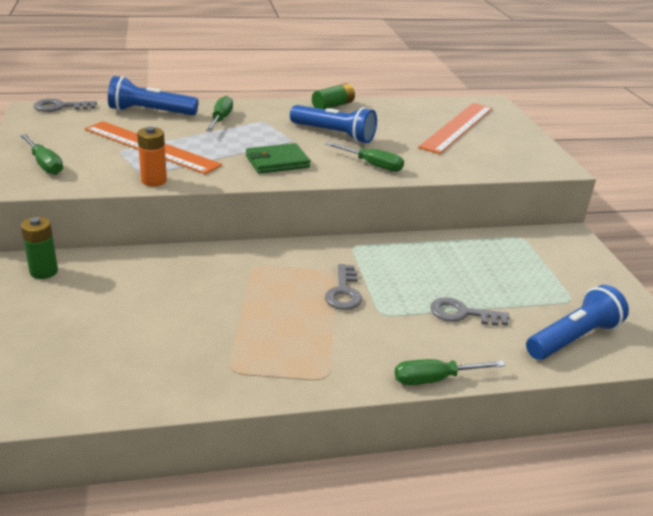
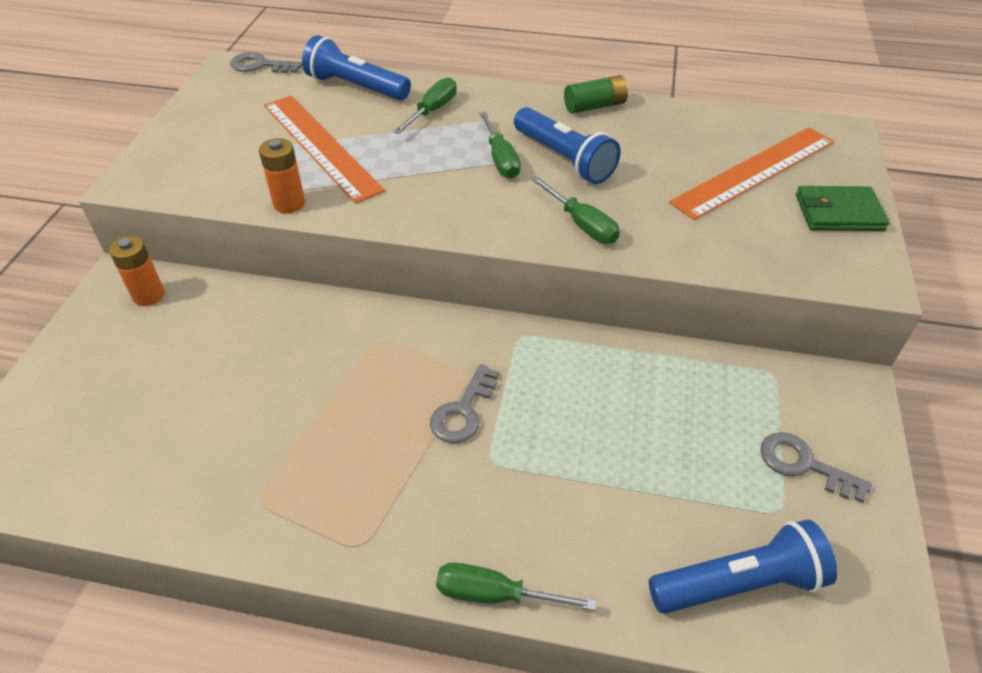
camera: 25 degrees right, 15 degrees up
(44, 271) = (149, 295): green battery -> orange battery
(45, 164) = (188, 156): green screwdriver -> green screwdriver (500, 159)
(277, 162) = (457, 197): green wallet -> green wallet (838, 213)
(462, 314) = (600, 491): grey key -> grey key (803, 465)

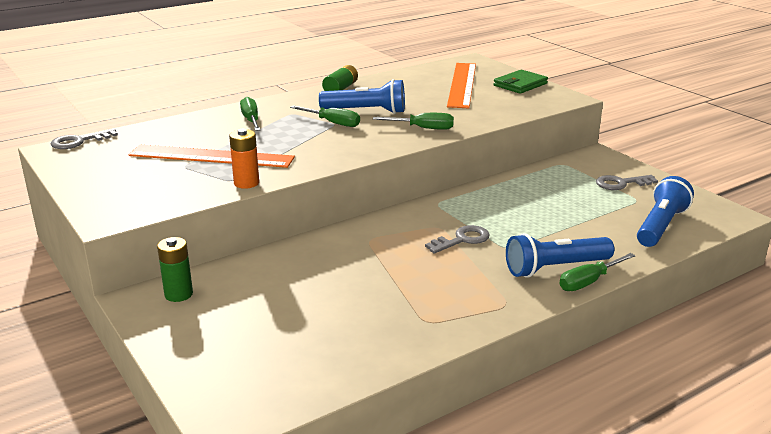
camera: 45 degrees left, 20 degrees down
(149, 295) = (178, 294): orange battery -> green battery
(356, 87) = (176, 127): blue flashlight -> blue flashlight (555, 268)
(463, 411) = (462, 239): grey key -> grey key turned 105 degrees counterclockwise

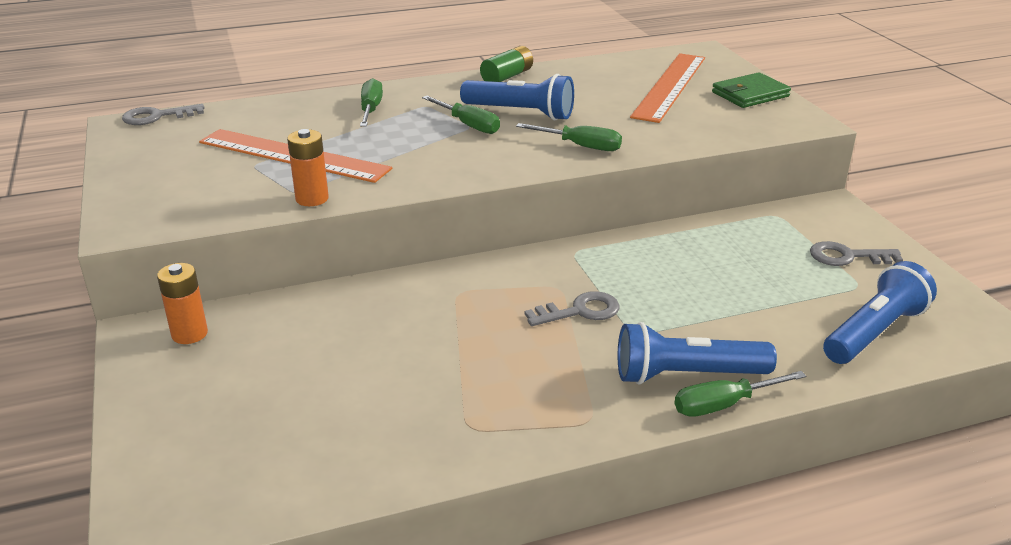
camera: 15 degrees right, 5 degrees up
(178, 294) = (189, 334): green battery -> orange battery

